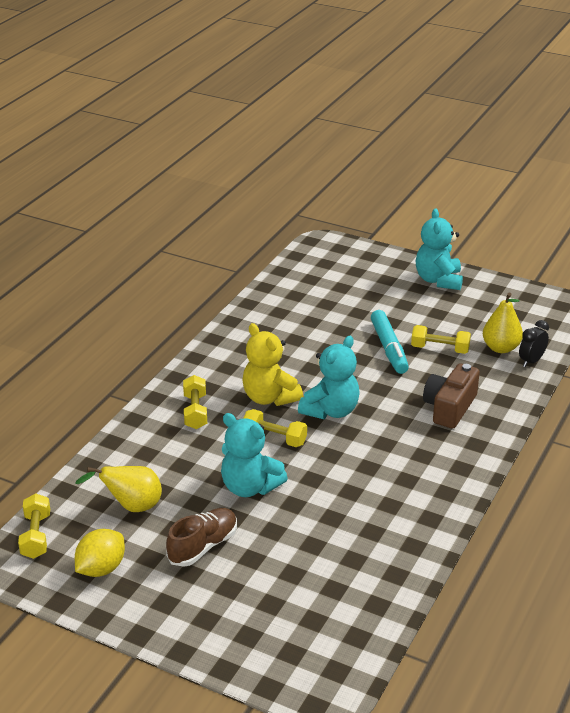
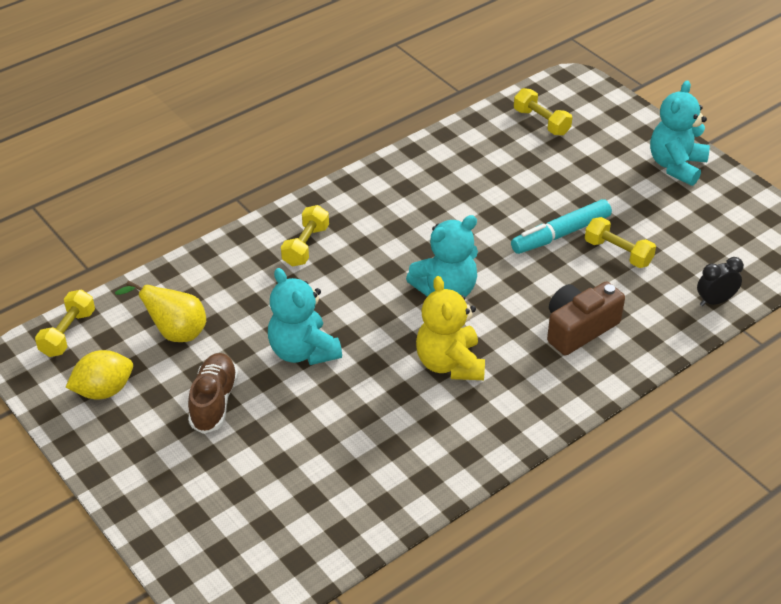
camera: 25 degrees right, 10 degrees up
(203, 546) = (214, 401): brown shoe -> brown shoe turned 60 degrees counterclockwise
(270, 398) = (392, 254): yellow teddy bear -> yellow teddy bear (450, 364)
(274, 438) = (365, 303): yellow dumbbell -> yellow dumbbell (541, 122)
(389, 348) = (560, 234): turquoise marker -> turquoise marker turned 45 degrees clockwise
(501, 348) = (690, 273): yellow pear -> none

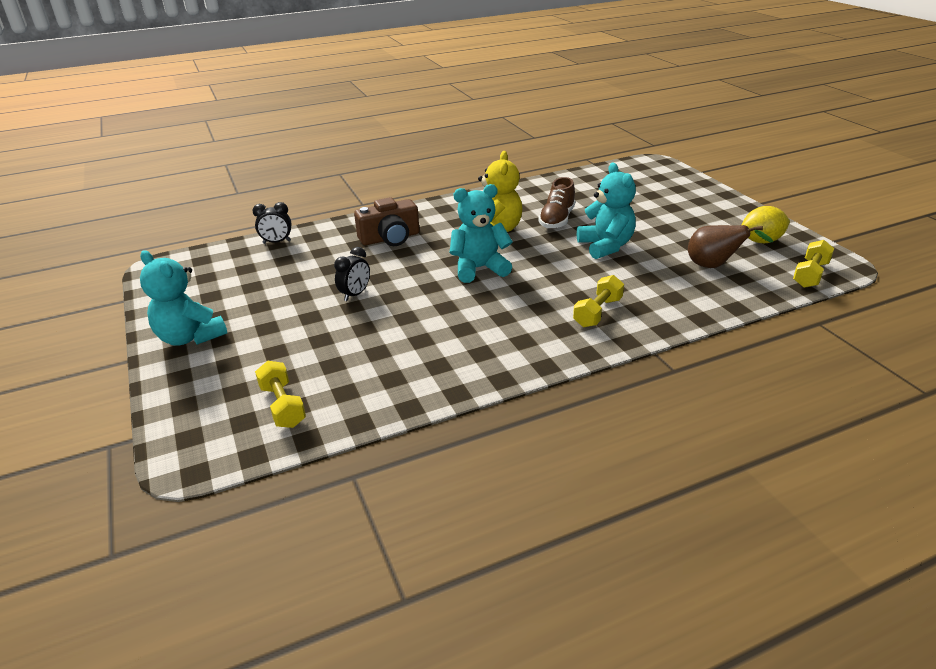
camera: 165 degrees left, 10 degrees down
(175, 332) = (714, 266): yellow pear -> brown pear
(214, 401) = (673, 229): brown shoe -> brown shoe (557, 220)
(560, 234) = (355, 294): turquoise marker -> black clock
(618, 253) = (318, 277): yellow dumbbell -> none
(676, 166) = (190, 337): turquoise teddy bear -> turquoise teddy bear turned 90 degrees clockwise

